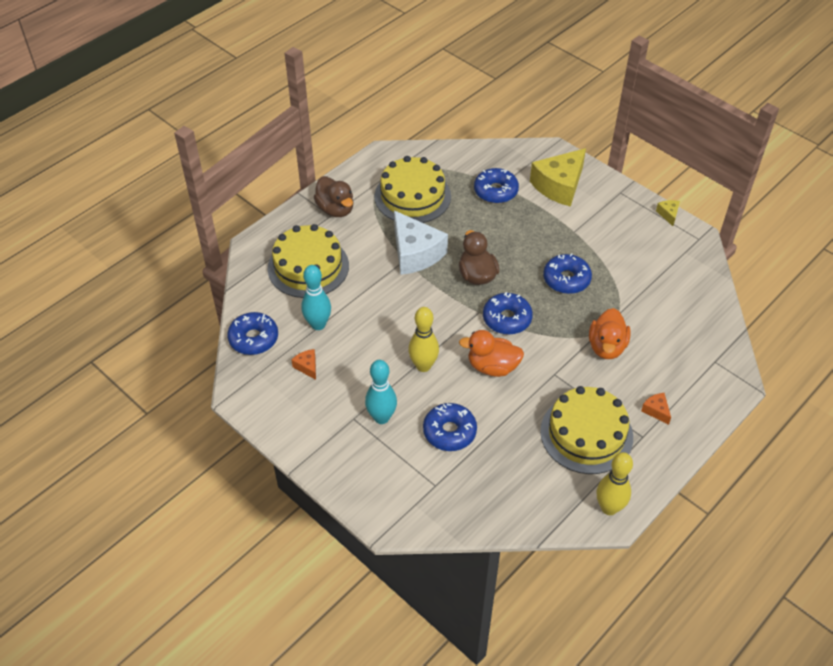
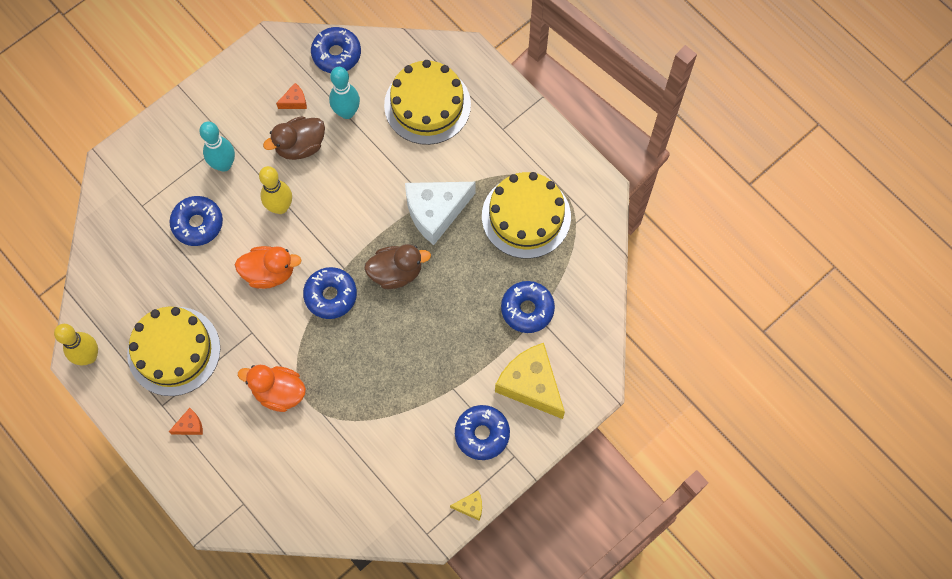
camera: 95 degrees right, 20 degrees up
(335, 209) = (511, 134): brown duck -> brown duck (300, 146)
(492, 367) = (269, 273): orange duck -> orange duck turned 75 degrees clockwise
(566, 279) = (379, 367): blue donut -> blue donut (482, 434)

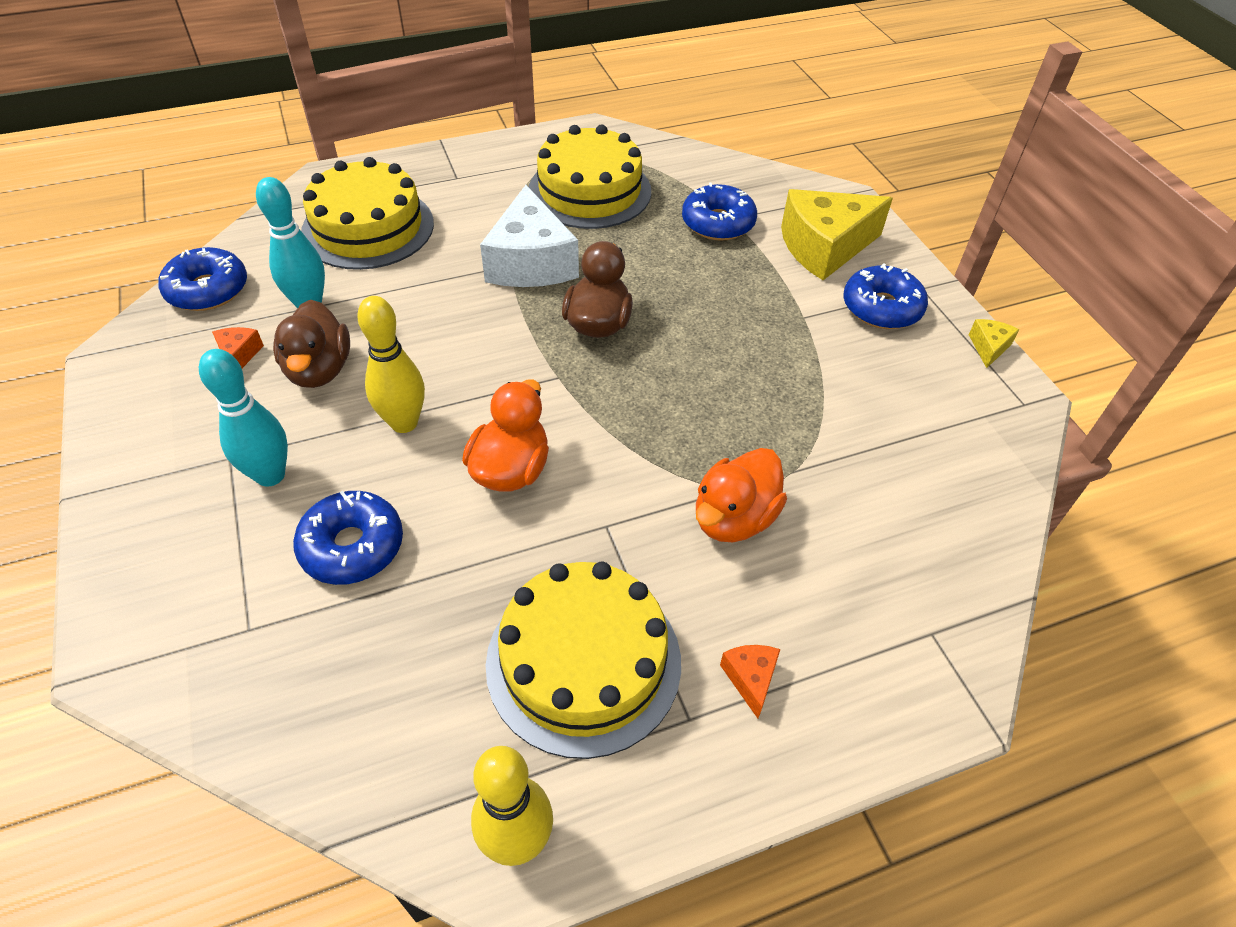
camera: 70 degrees left, 20 degrees down
(330, 295) = (594, 404): blue donut -> none

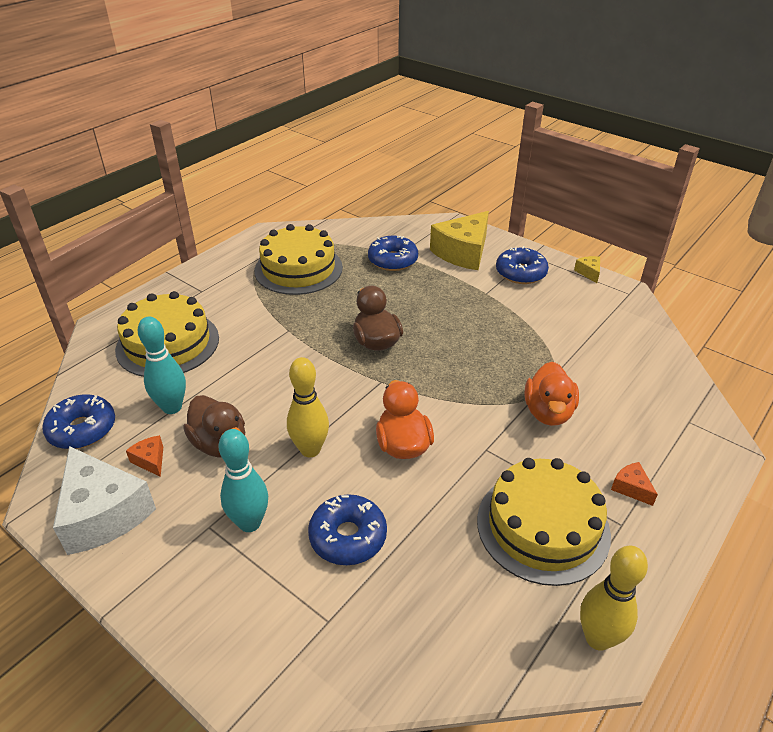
camera: 30 degrees left, 10 degrees down
(531, 262) = (301, 323): white cheese -> white cheese (103, 514)

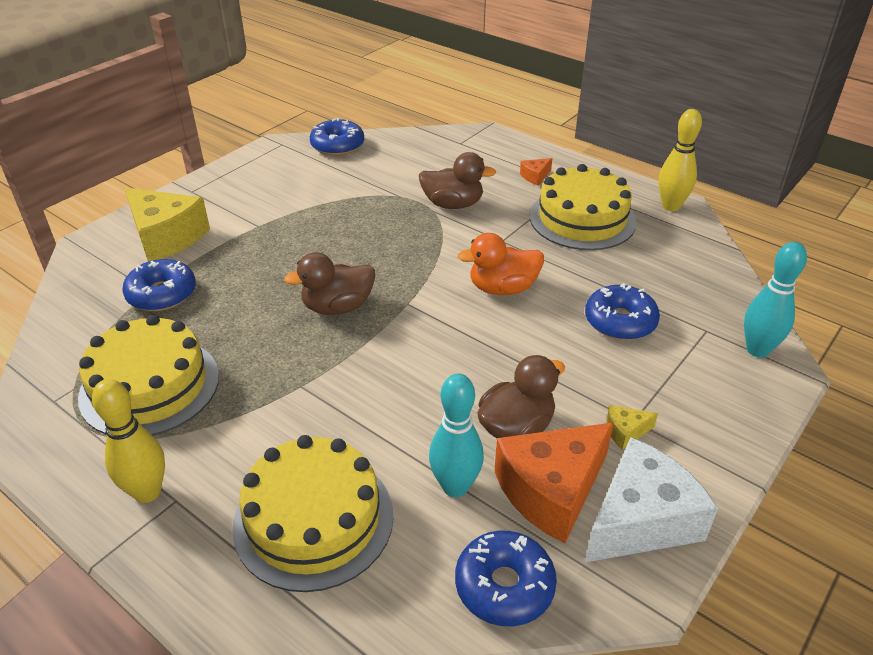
camera: 90 degrees left, 0 degrees up
(150, 460) = (551, 491): orange cheese -> orange cheese, size x2.35
(250, 523) = (621, 389): turquoise bowling pin -> turquoise bowling pin (757, 350)
(310, 450) = (516, 352): yellow bowling pin -> yellow bowling pin (147, 492)
(520, 273) = (226, 200): blue donut -> blue donut (337, 145)
(548, 412) = (453, 204): orange duck -> brown duck
(589, 272) = (239, 160): yellow cheese -> yellow cheese (625, 432)

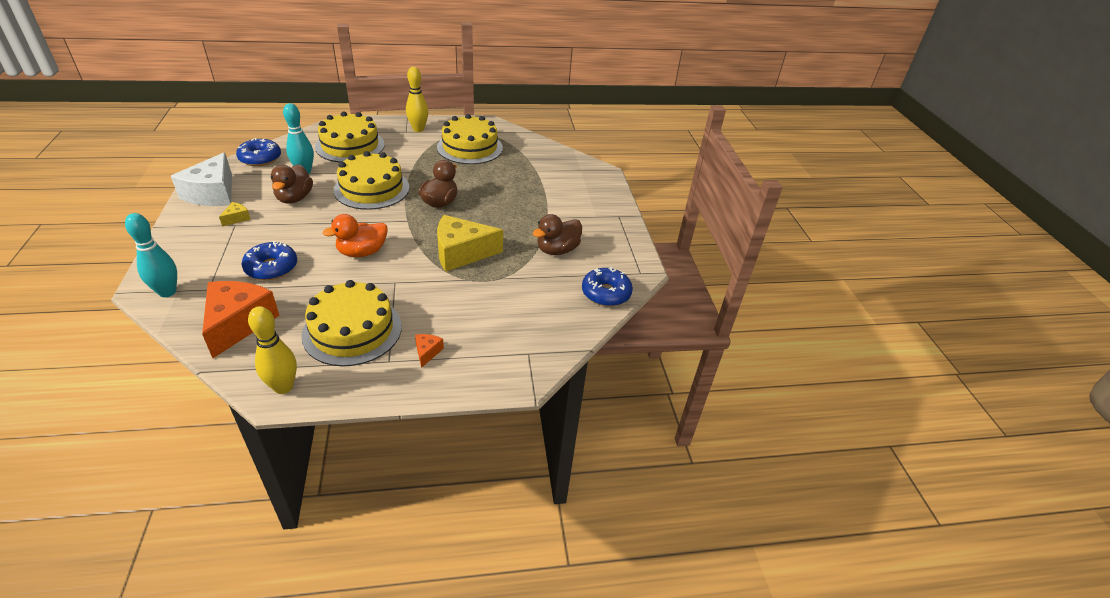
camera: 130 degrees right, 0 degrees up
(162, 294) = (528, 171): blue donut -> none
(166, 237) = (577, 190): yellow cheese -> yellow cheese (461, 253)
(392, 382) = (372, 189): none -> yellow cake
(453, 204) = (458, 291): brown duck -> brown duck (557, 250)
(502, 288) = (362, 252): orange duck -> orange duck turned 150 degrees counterclockwise
(551, 491) = (260, 186): orange cheese -> orange cheese (238, 323)

